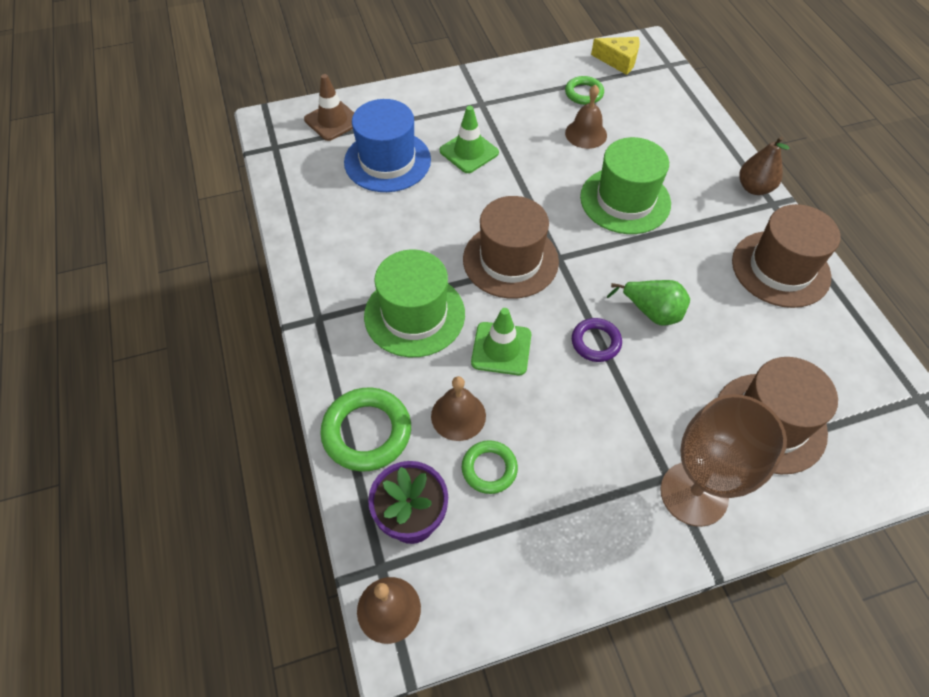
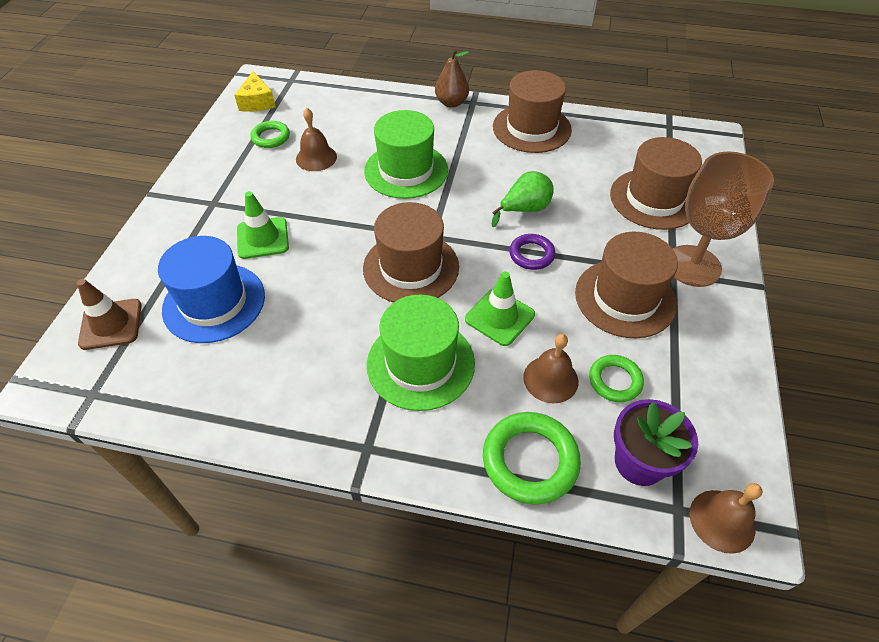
camera: 60 degrees left, 5 degrees down
(598, 443) = (625, 298): none -> brown hat
(619, 61) = (257, 102): yellow cheese -> yellow cheese turned 120 degrees clockwise

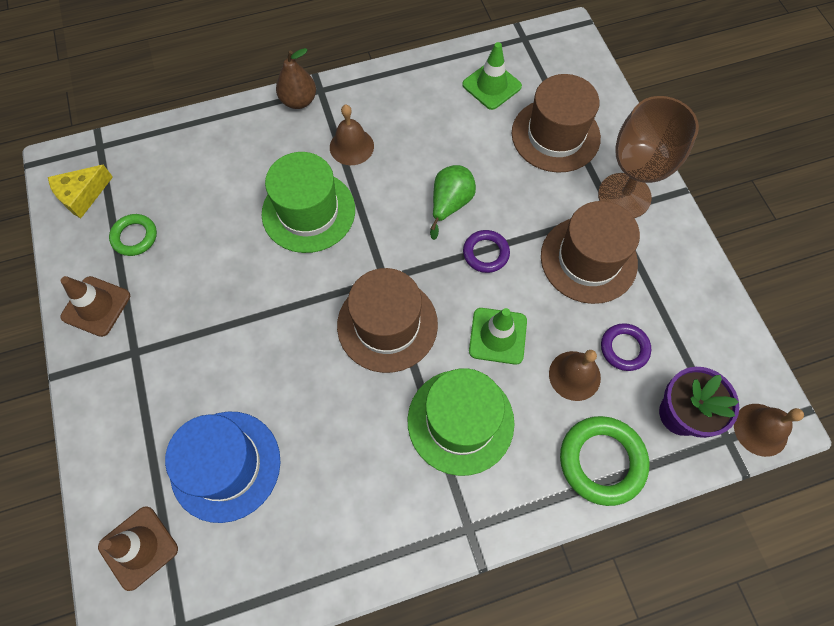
camera: 30 degrees left, 15 degrees up
(212, 166) = (96, 306): none -> brown traffic cone
(257, 102) = (82, 195): yellow cheese -> yellow cheese turned 90 degrees clockwise
(263, 238) = (220, 367): green traffic cone -> green traffic cone (491, 85)
(316, 158) = (204, 240): brown bell -> brown bell (351, 146)
(531, 128) = (399, 99): brown hat -> none
(615, 381) = (624, 348): green ring -> purple ring

